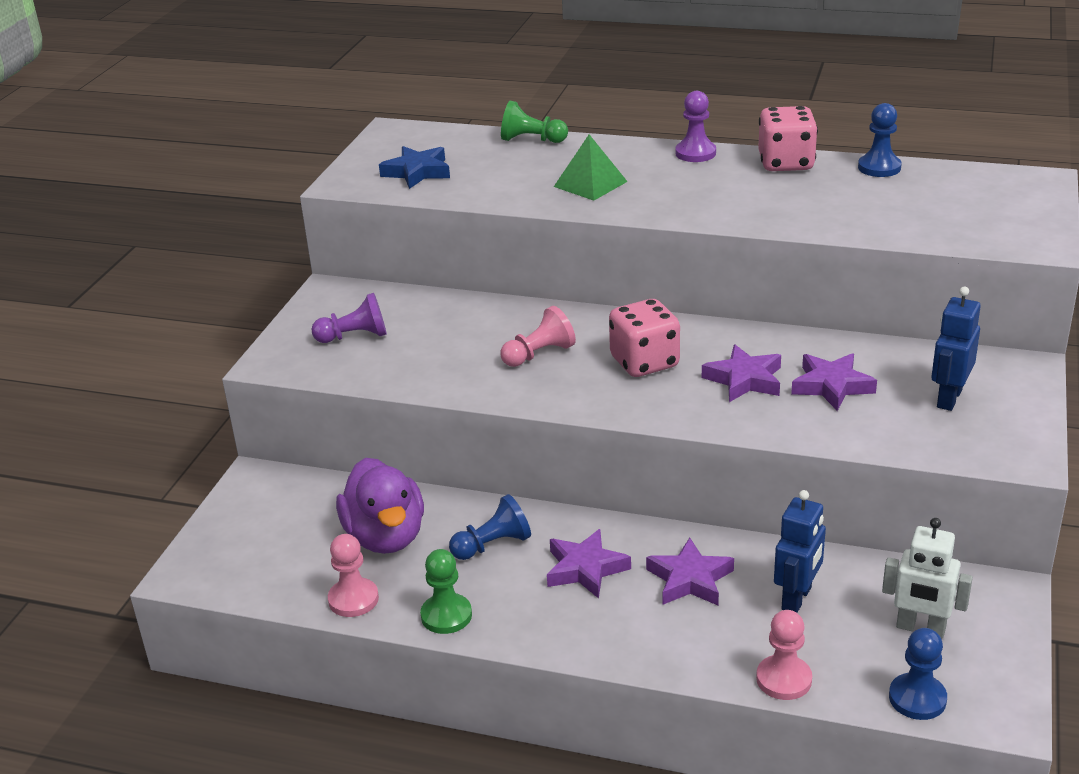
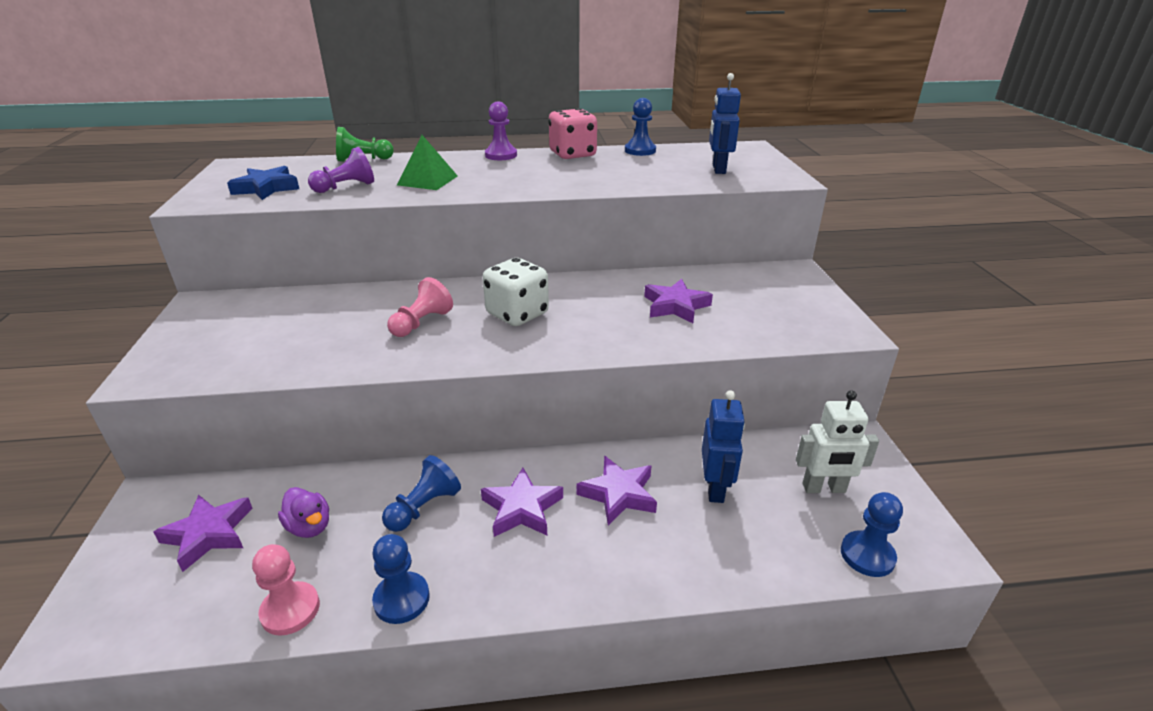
camera: 25 degrees left, 0 degrees up
(354, 336) = (234, 337): purple pawn -> purple pawn (346, 187)
(385, 537) = (309, 526): purple duck -> purple duck, size x0.52
(446, 615) = (401, 599): green pawn -> blue pawn
(644, 362) = (517, 314): pink dice -> white dice
(744, 380) = (606, 313): purple star -> purple star (208, 534)
(784, 679) = (752, 571): pink pawn -> none
(948, 398) = (764, 300): blue robot -> blue robot (718, 169)

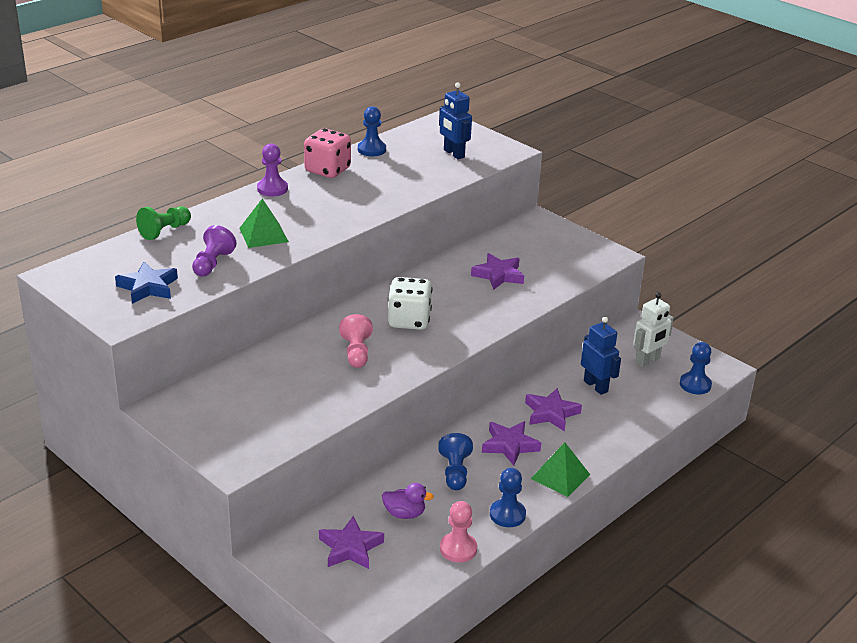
camera: 40 degrees left, 0 degrees up
(529, 585) = (560, 476): none -> green pyramid

